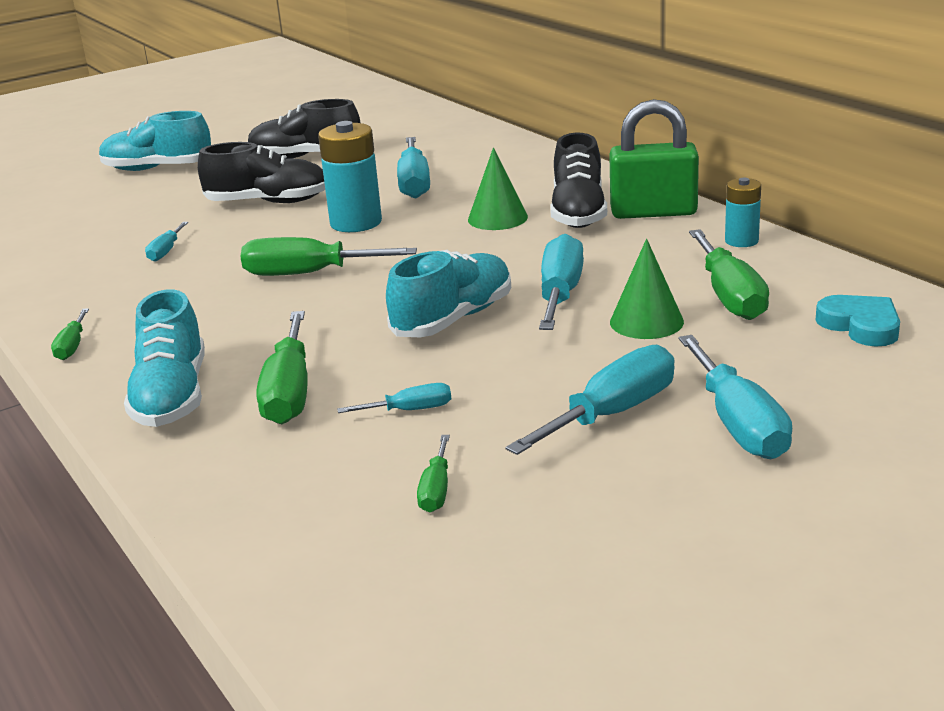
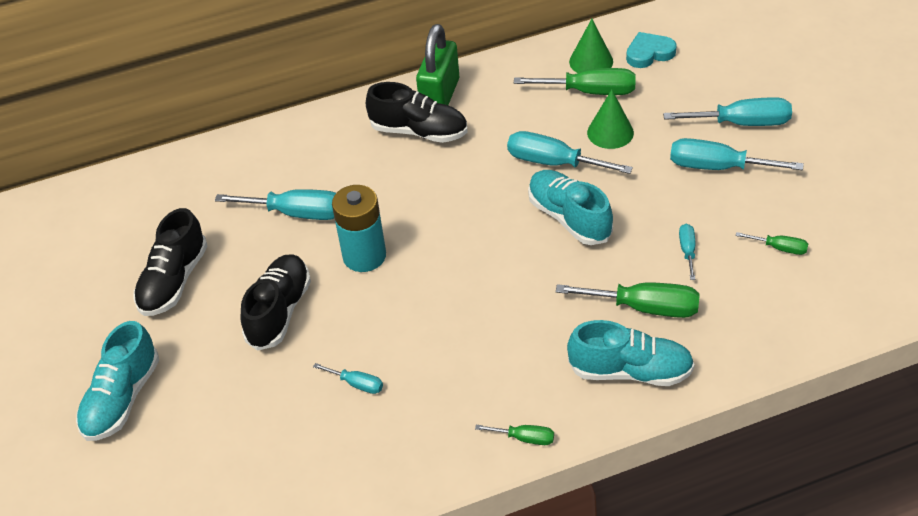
camera: 75 degrees left, 20 degrees up
(309, 274) = (454, 290): green screwdriver -> none
(497, 218) = (404, 174): green cone -> green cone (591, 61)
(612, 414) = (717, 167): turquoise screwdriver -> turquoise screwdriver turned 45 degrees counterclockwise
(741, 241) = (511, 68): turquoise battery -> none

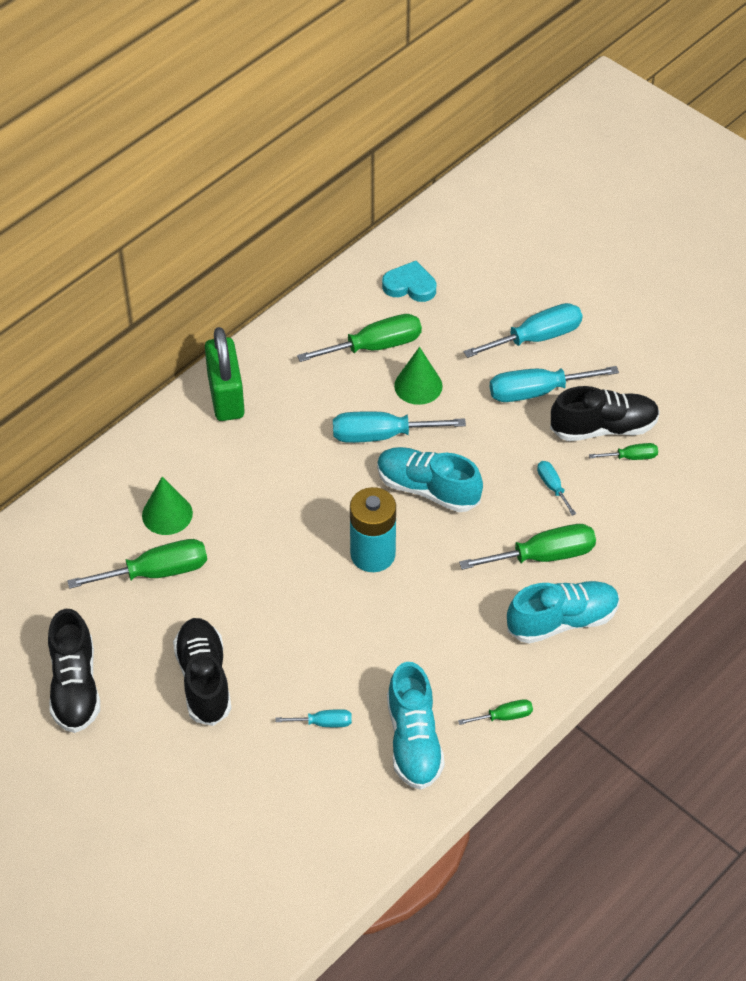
camera: 30 degrees left, 5 degrees up
(122, 399) = (103, 822): turquoise shoe -> turquoise shoe (413, 741)
(297, 213) = (156, 572): turquoise screwdriver -> green screwdriver
(364, 256) = (253, 594): turquoise battery -> turquoise battery (373, 554)
(419, 132) = (228, 443): black shoe -> black shoe (603, 428)
(591, 61) = (357, 311): green cone -> green cone (167, 514)
(649, 53) = (410, 286): turquoise heart -> turquoise heart turned 60 degrees clockwise

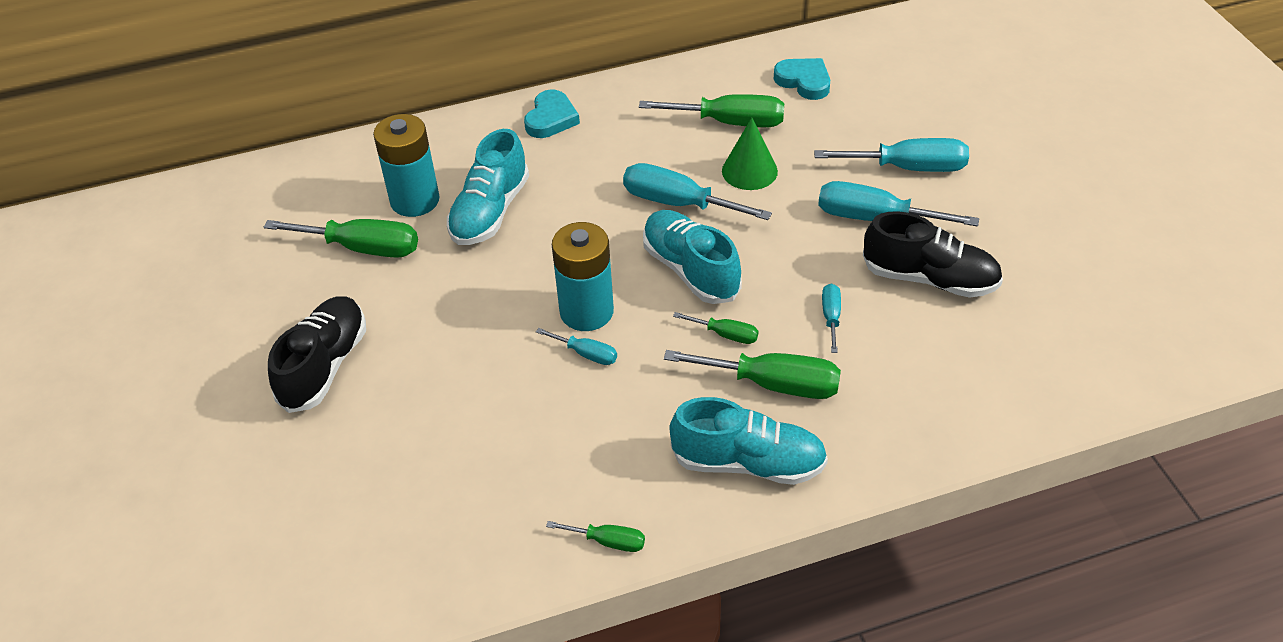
camera: 30 degrees right, 5 degrees down
(75, 686) = (202, 322): black shoe -> none
(167, 514) = (415, 200): green cone -> turquoise battery
(226, 396) = (551, 118): green padlock -> turquoise heart
(323, 723) = (407, 461): turquoise screwdriver -> turquoise screwdriver (586, 354)
(413, 741) = (487, 523): turquoise shoe -> turquoise shoe (490, 212)
(631, 457) = (944, 319): green screwdriver -> green screwdriver (725, 335)

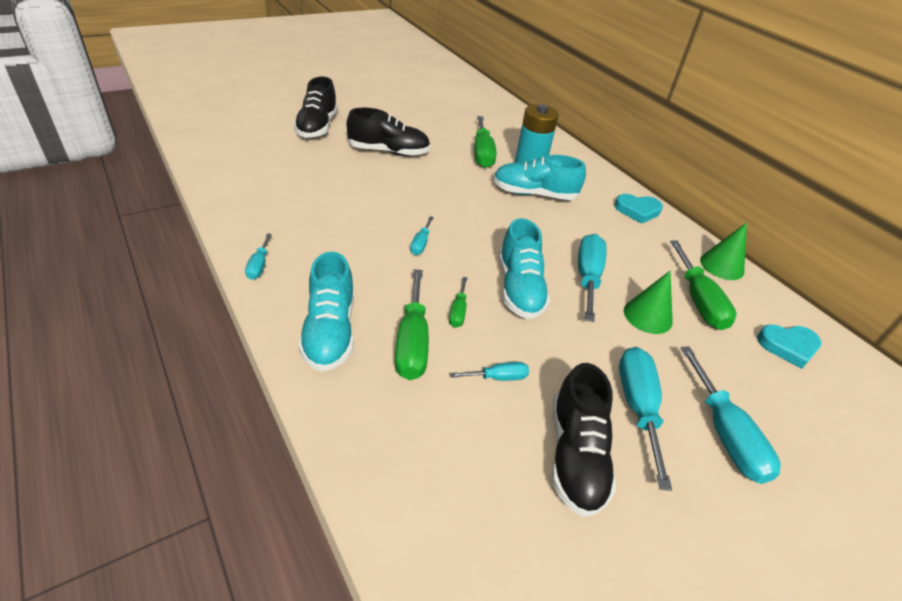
camera: 70 degrees right, 5 degrees down
(203, 464) = (317, 127): none -> black shoe
(586, 312) = (459, 241): turquoise battery -> none
(608, 541) = (259, 265): green screwdriver -> turquoise screwdriver
(673, 82) = (722, 265): none -> green cone
(690, 270) = (519, 288): turquoise shoe -> turquoise shoe turned 135 degrees clockwise
(804, 81) = (788, 346): turquoise heart -> turquoise heart turned 60 degrees clockwise

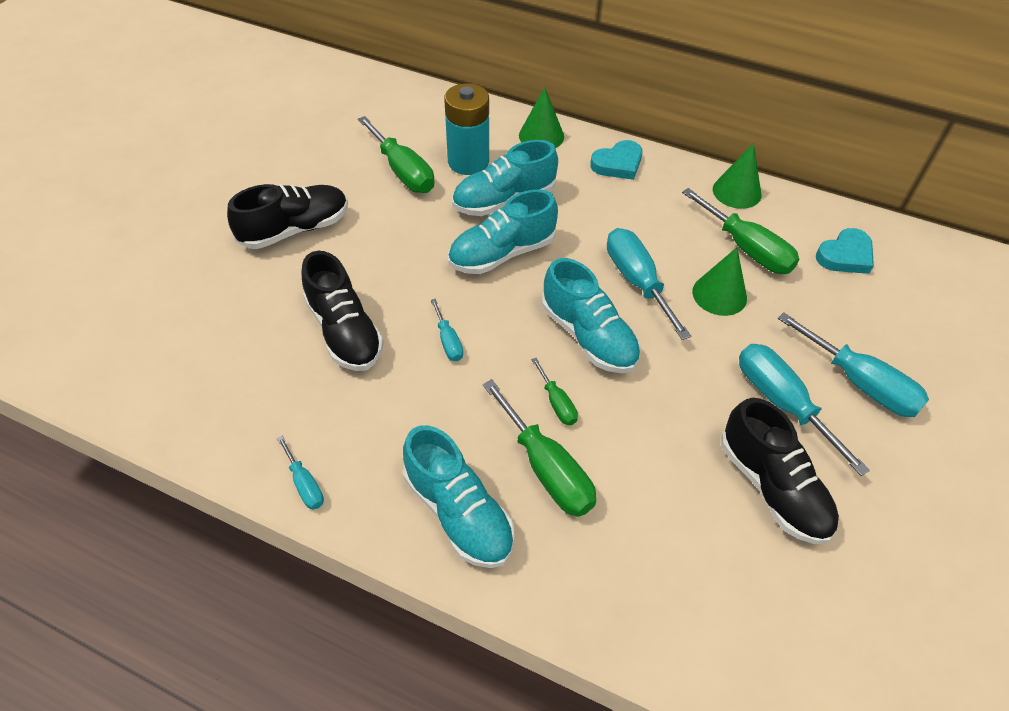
camera: 30 degrees left, 10 degrees up
(317, 127) = (169, 239): black shoe -> black shoe (345, 331)
(498, 377) = (652, 453): turquoise screwdriver -> none
(504, 218) = (502, 253): none -> turquoise shoe
(594, 174) = (541, 136): none -> green cone

